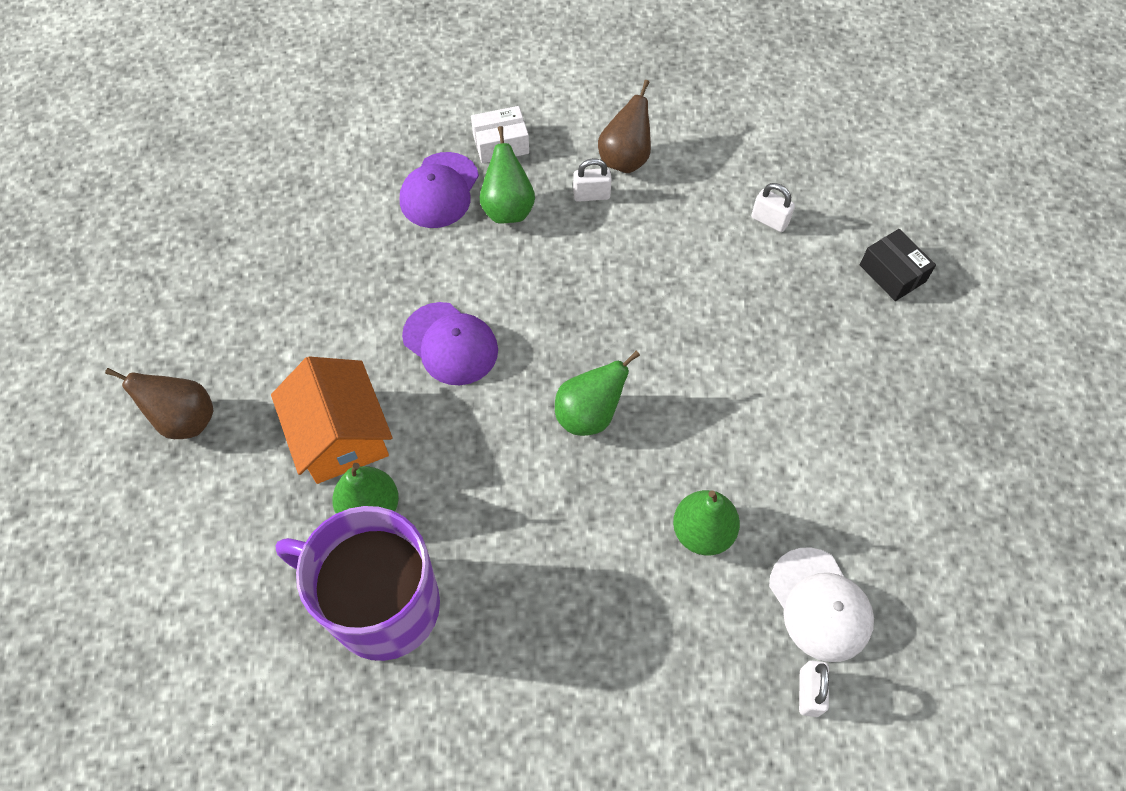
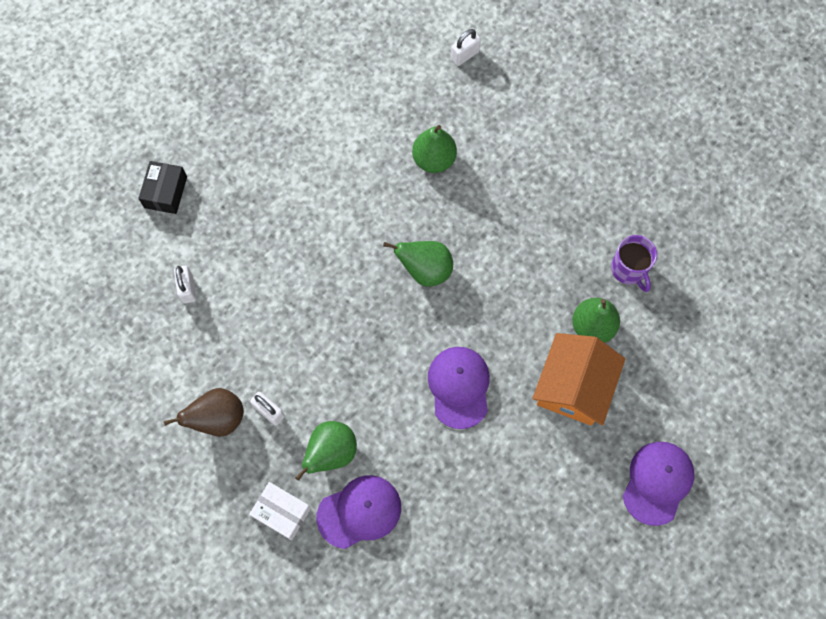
camera: 135 degrees left, 10 degrees up
(184, 420) = (657, 482): brown pear -> purple cap
(381, 605) = (629, 269): purple mug -> purple mug, size x0.48
(820, 604) = (416, 81): white cap -> none

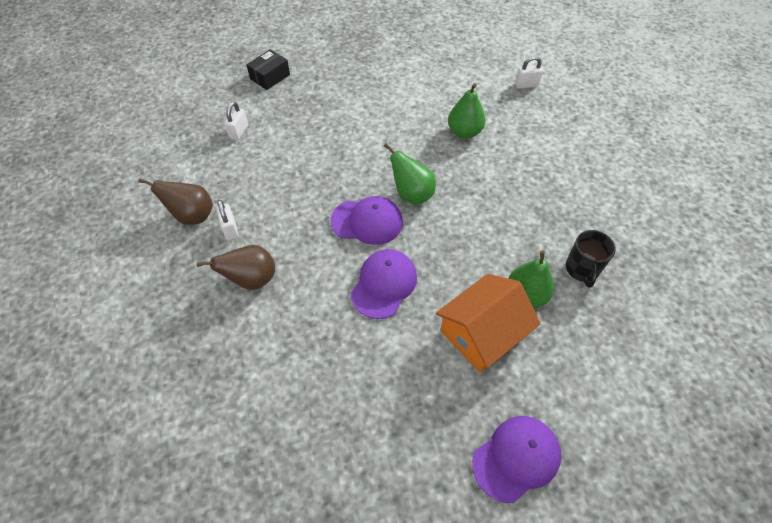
camera: 30 degrees right, 15 degrees down
(282, 512) = (183, 301): white box -> none
(331, 452) = (251, 279): green pear -> brown pear
(359, 512) = (239, 334): purple cap -> purple cap (367, 221)
(629, 269) = (582, 269): purple mug -> black mug

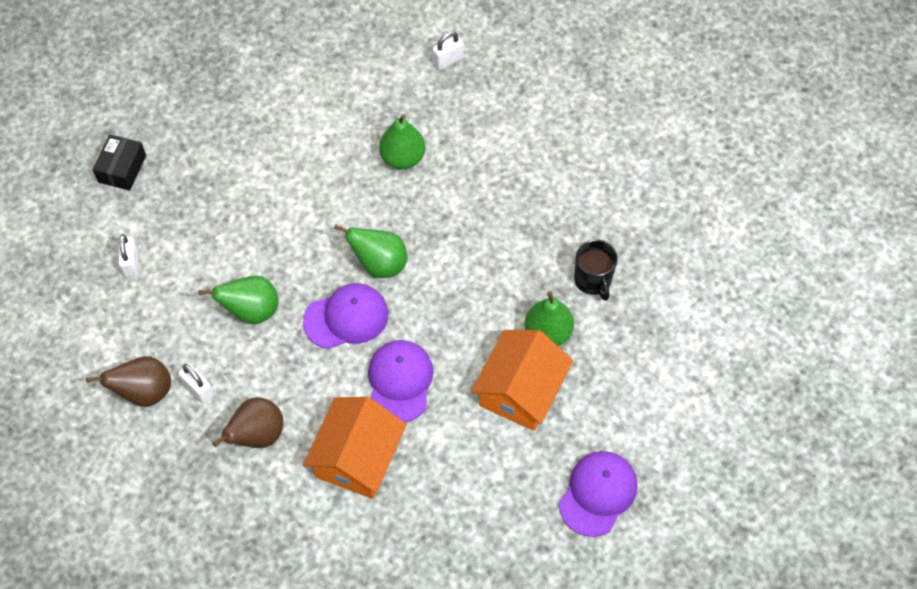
camera: 25 degrees left, 5 degrees up
(300, 191) = (251, 311): none -> green pear
(318, 330) = (357, 458): none -> orange house

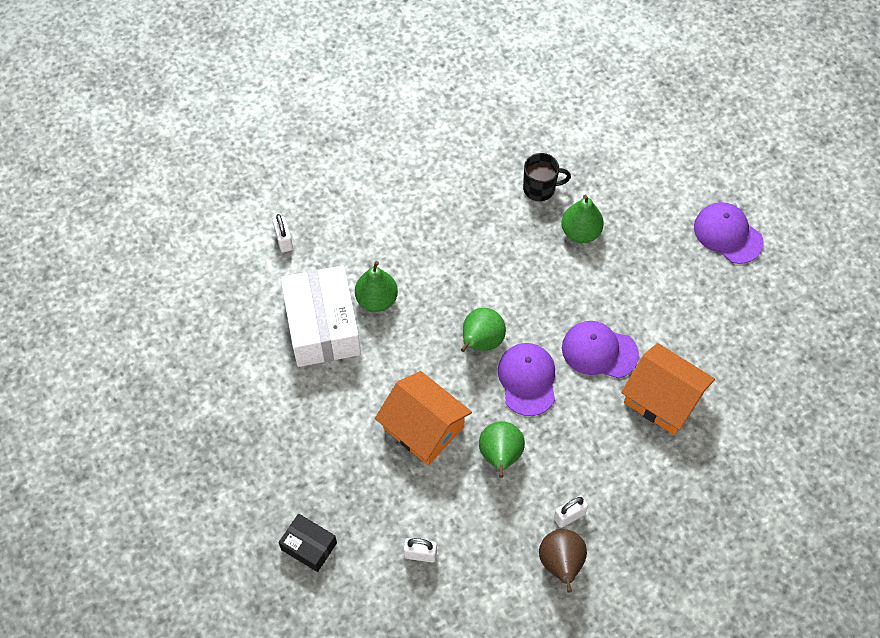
camera: 75 degrees left, 0 degrees up
(257, 435) = (625, 474): brown pear -> none
(358, 119) = (322, 326): none -> white box
(520, 391) = (628, 265): orange house -> orange house (423, 428)

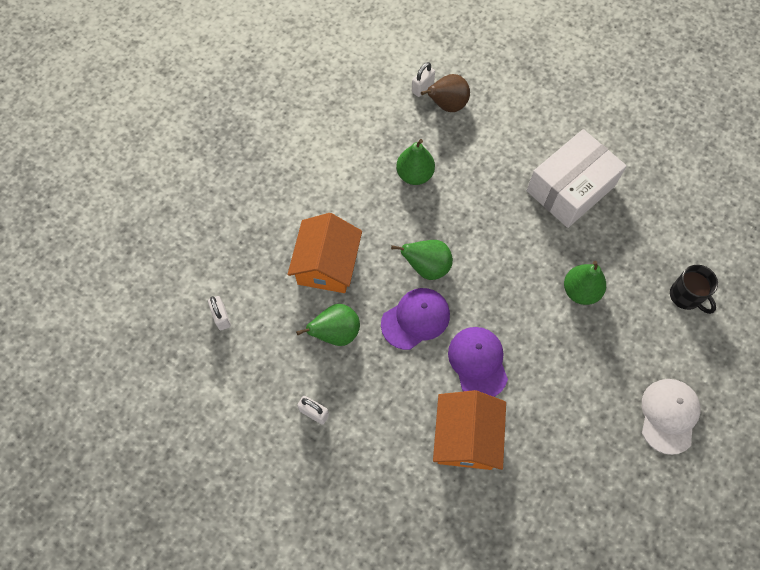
camera: 60 degrees right, 5 degrees up
(309, 546) = (187, 238): black box -> none
(322, 326) = (368, 151): white box -> white box (570, 188)
(540, 188) = (599, 239): black mug -> black mug (686, 296)
(561, 564) = (269, 427): brown pear -> brown pear (447, 105)
(727, 234) = (668, 415): purple cap -> white cap

